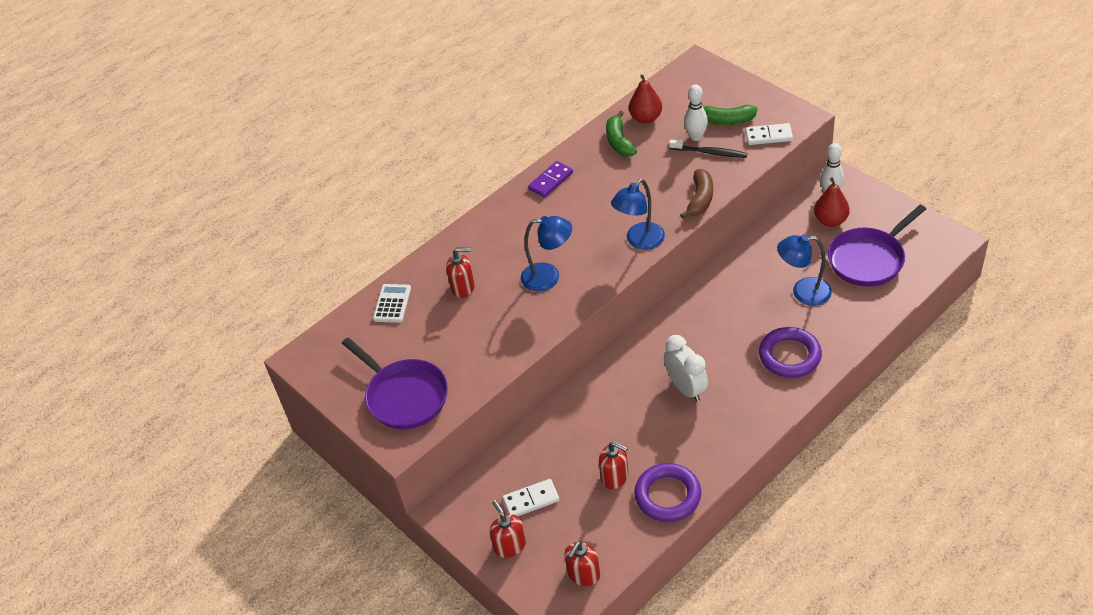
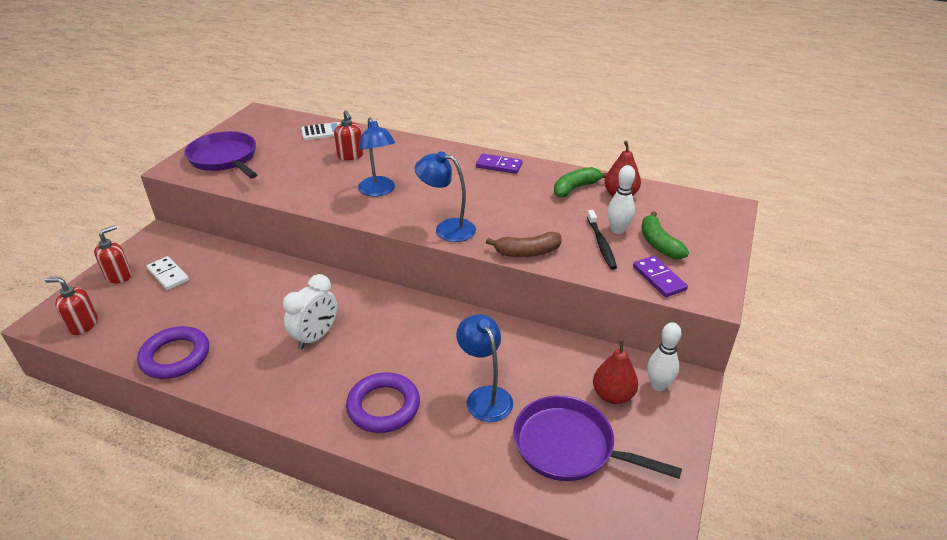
camera: 60 degrees right, 10 degrees down
(404, 396) = (225, 159): purple pan -> purple pan turned 120 degrees clockwise
(615, 477) = (197, 316): red soap dispenser -> none
(768, 136) = (659, 278): white domino -> purple domino

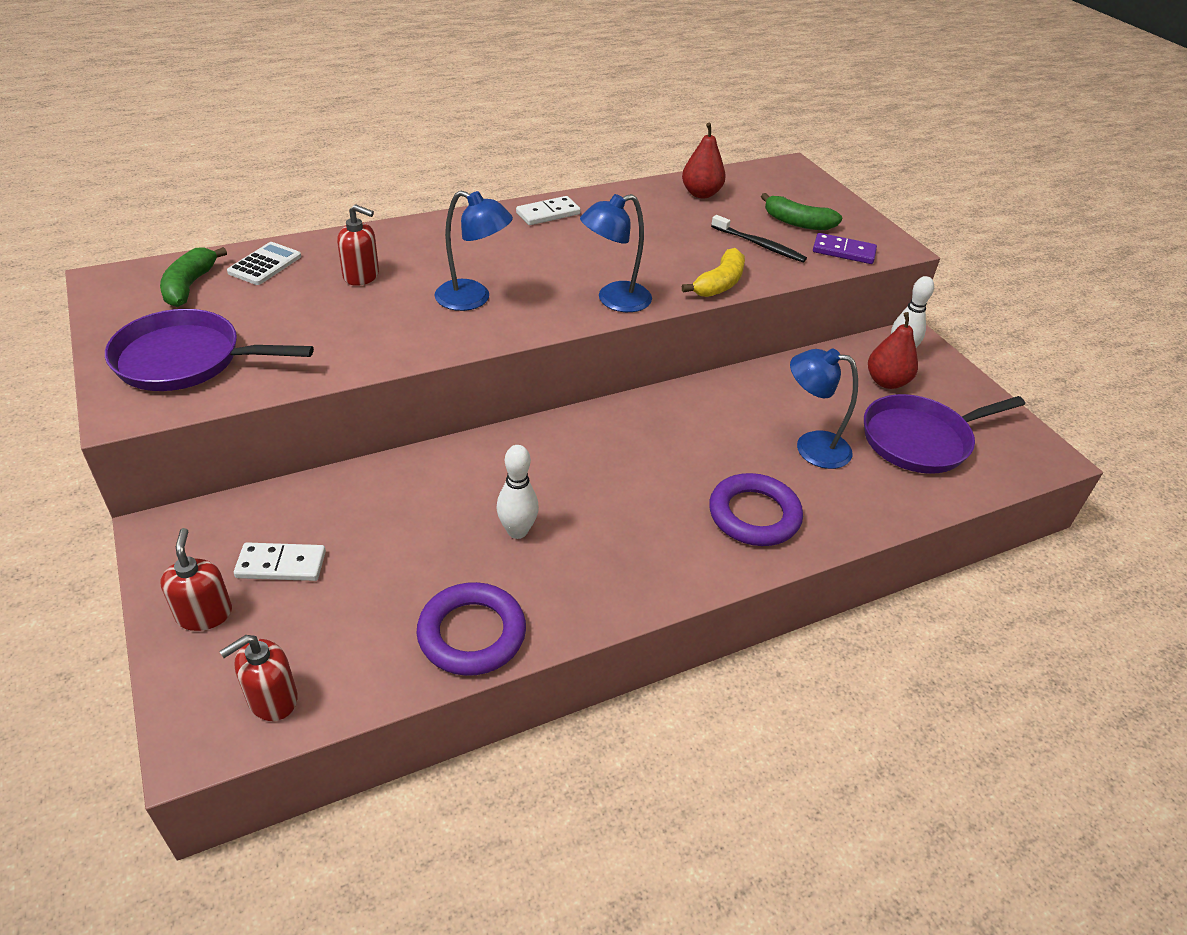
camera: 50 degrees left, 5 degrees up
(315, 337) = (587, 503): white clock -> none
(499, 166) = (548, 214): purple domino -> white domino
(527, 252) = (719, 284): brown banana -> yellow banana
(575, 188) = (655, 204): green banana -> green banana (189, 286)
(618, 230) = (751, 226): white bowling pin -> white bowling pin (517, 531)

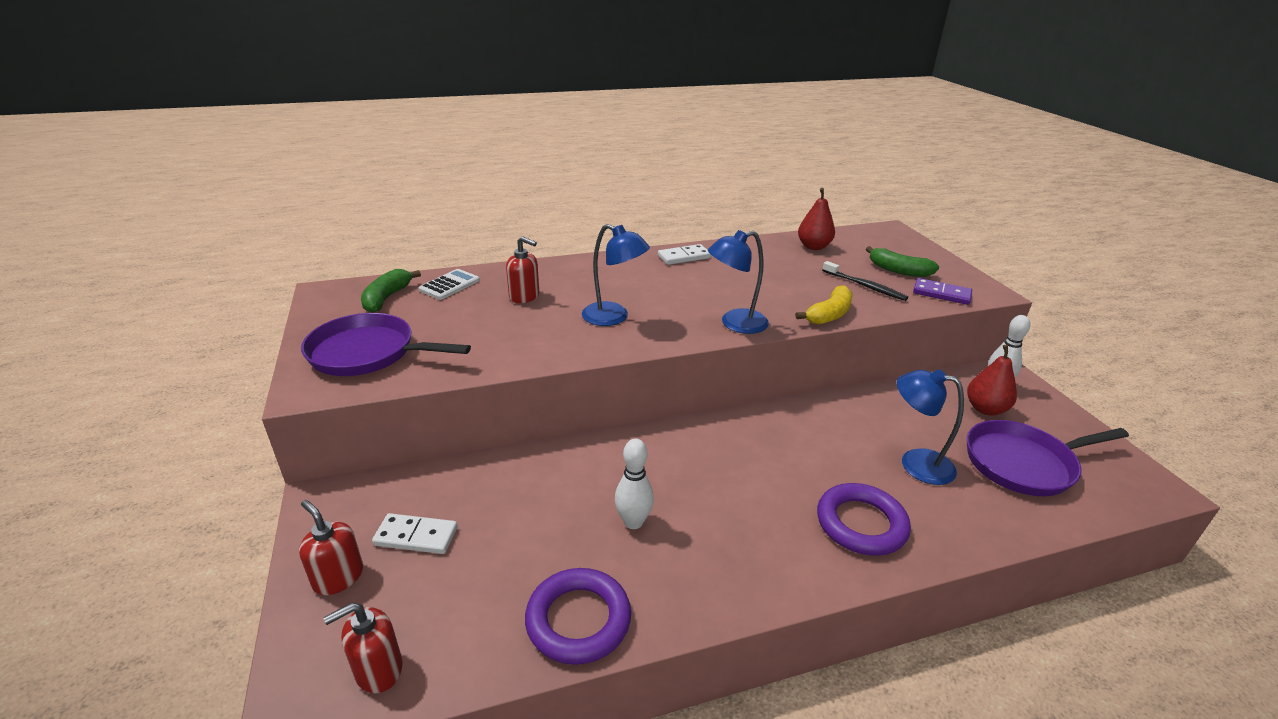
camera: 10 degrees right, 10 degrees down
(204, 614) = (338, 577): red soap dispenser -> red soap dispenser turned 45 degrees counterclockwise

